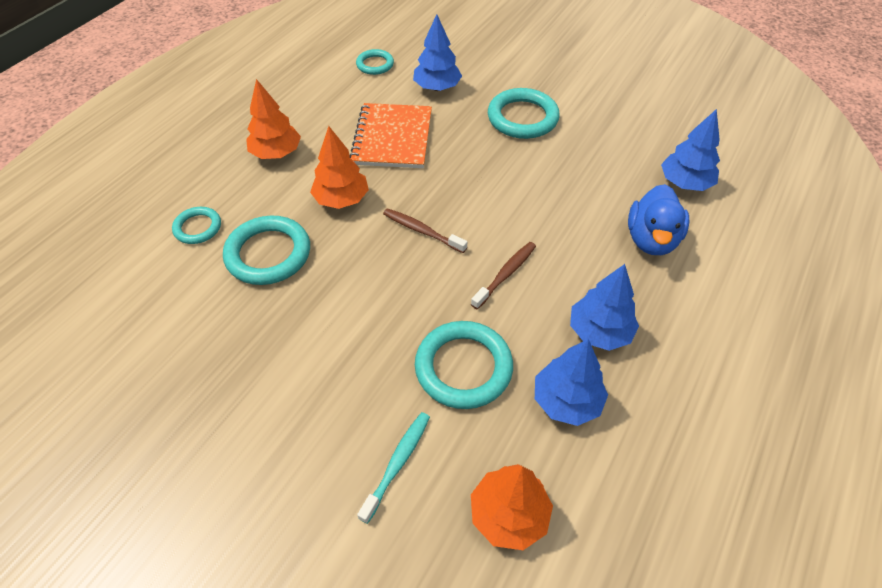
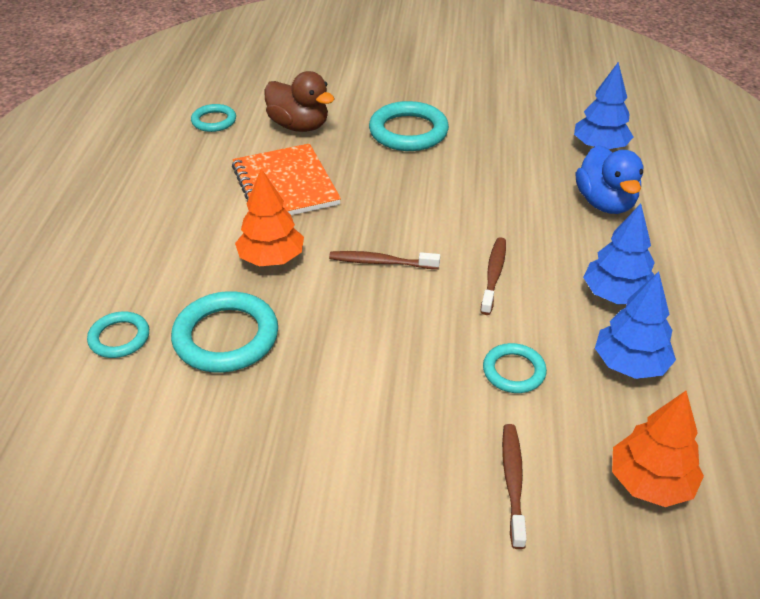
camera: 25 degrees left, 10 degrees down
(276, 153) = (161, 236): orange tree -> none
(397, 464) = (513, 482): turquoise toothbrush -> brown toothbrush
(437, 87) = (299, 126): blue tree -> brown duck
(463, 367) = (513, 371): turquoise ring -> turquoise ring, size x0.57

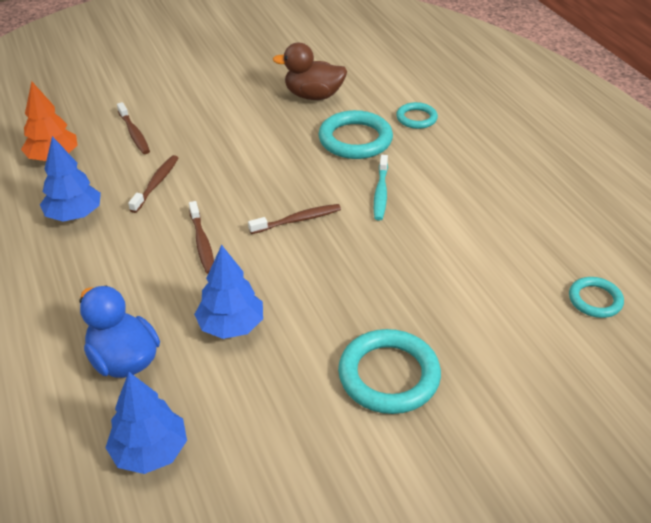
camera: 150 degrees right, 0 degrees up
(271, 259) = (380, 193): orange tree -> turquoise toothbrush
(285, 185) = (440, 256): orange notebook -> none
(299, 126) = (507, 331): brown duck -> brown duck (313, 96)
(513, 371) = (156, 184): turquoise ring -> brown toothbrush
(616, 295) = (94, 263): blue tree -> blue tree (231, 326)

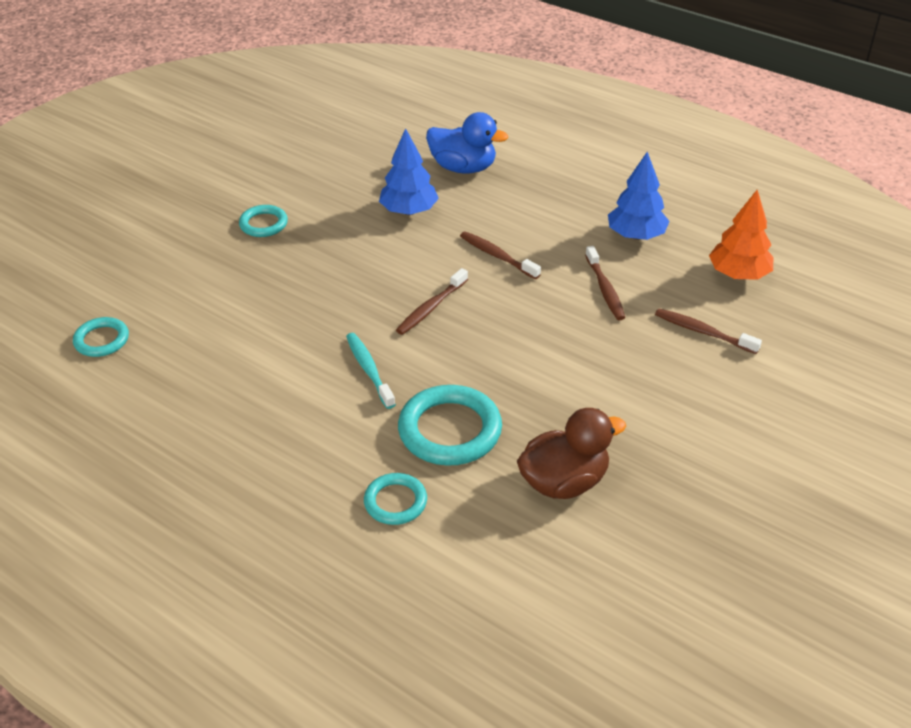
camera: 150 degrees right, 0 degrees up
(150, 451) = (394, 139): blue tree -> none
(389, 375) = (263, 224): turquoise ring -> turquoise ring, size x0.57

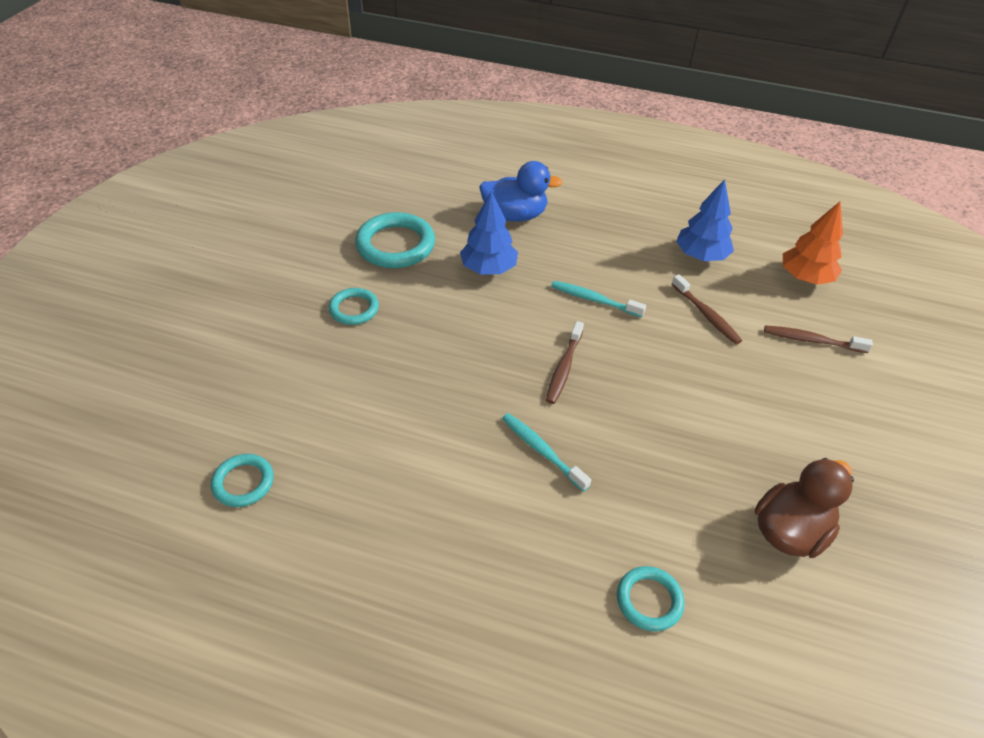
camera: 20 degrees left, 5 degrees up
(450, 430) = (655, 501): turquoise ring -> turquoise ring (395, 245)
(497, 256) = (594, 300): brown toothbrush -> turquoise toothbrush

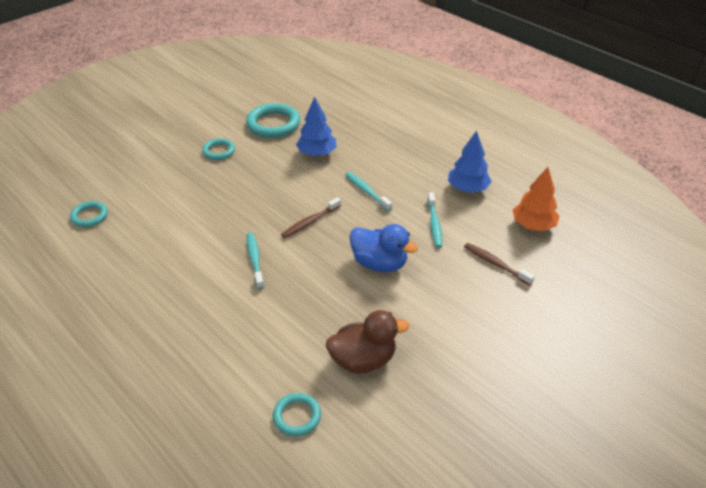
camera: 30 degrees right, 5 degrees down
(515, 215) = (362, 128): blue duck -> blue duck (379, 263)
(649, 600) = (242, 356): turquoise ring -> turquoise ring (297, 416)
(706, 315) = (434, 224): brown toothbrush -> turquoise toothbrush

